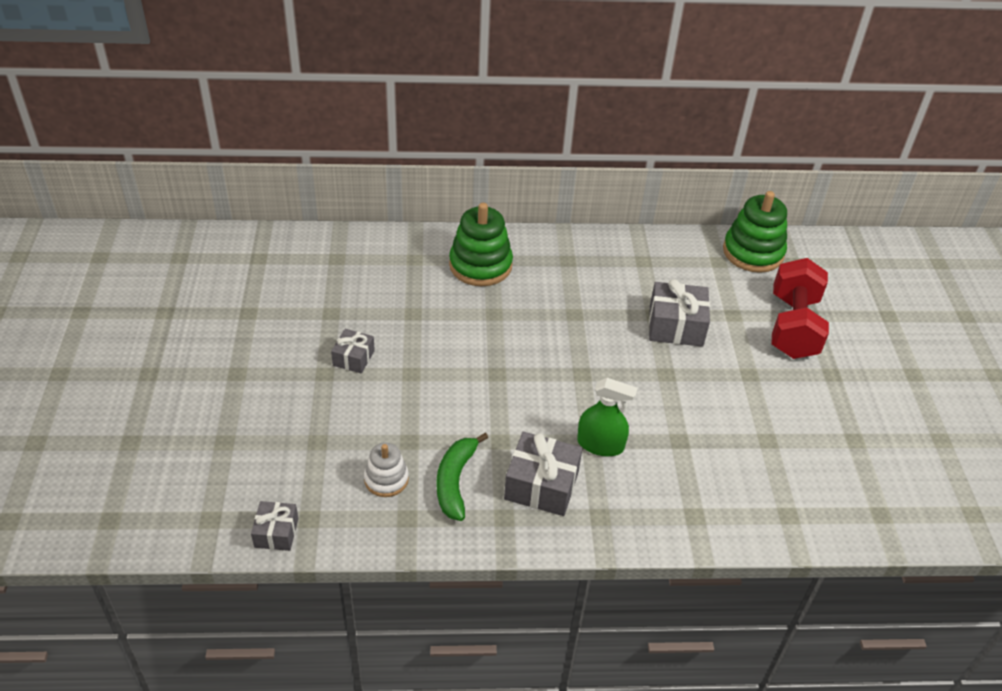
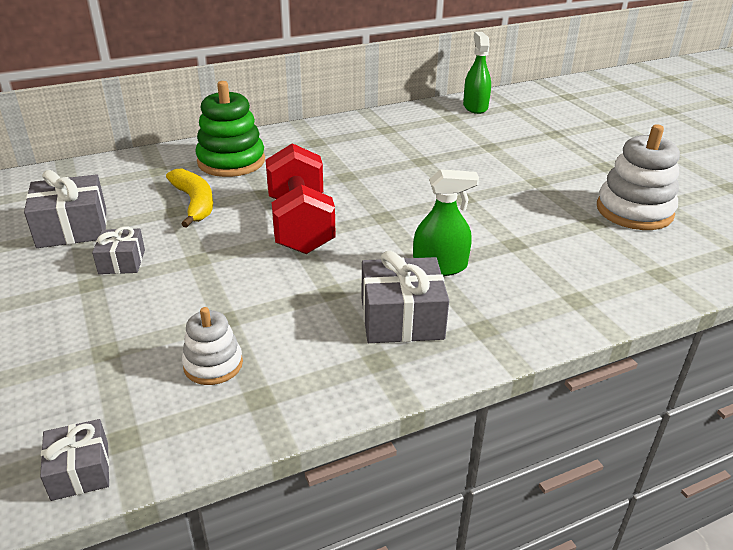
camera: 20 degrees left, 10 degrees down
(430, 309) = (194, 203): none -> yellow banana
(455, 481) = (300, 342): green banana -> none
(676, 326) = (447, 164): grey gift -> grey gift (72, 228)
(753, 252) = (475, 107): green stacking toy -> green spray bottle
(793, 327) = (546, 144): red dumbbell -> red dumbbell (300, 225)
(818, 439) = (634, 211): none -> white stacking toy

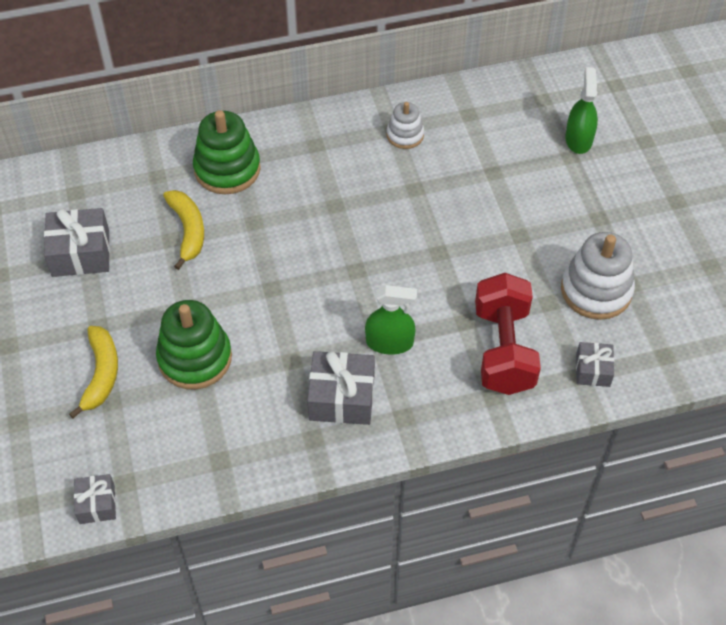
camera: 10 degrees right, 20 degrees up
(92, 326) = (101, 374): none -> yellow banana
(122, 262) = (123, 302): grey gift -> grey gift (593, 370)
(213, 300) = (195, 358): none -> green stacking toy
(213, 364) = (190, 425): white stacking toy -> white stacking toy (405, 135)
(300, 225) = (279, 273): red dumbbell -> red dumbbell (503, 349)
(475, 107) = (501, 96): green spray bottle -> green spray bottle (578, 139)

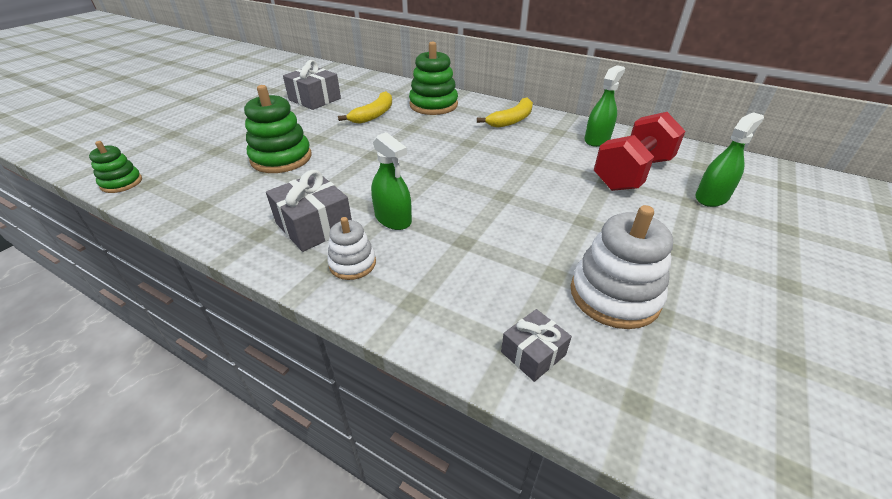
camera: 45 degrees right, 15 degrees down
(97, 504) = (121, 183): grey gift -> green stacking toy
(101, 374) = (234, 139): yellow banana -> yellow banana (511, 120)
(405, 135) = (562, 137): white stacking toy -> white stacking toy (352, 264)
(436, 118) = (597, 139): none -> green spray bottle
(503, 349) = (469, 278): red dumbbell -> red dumbbell (632, 174)

